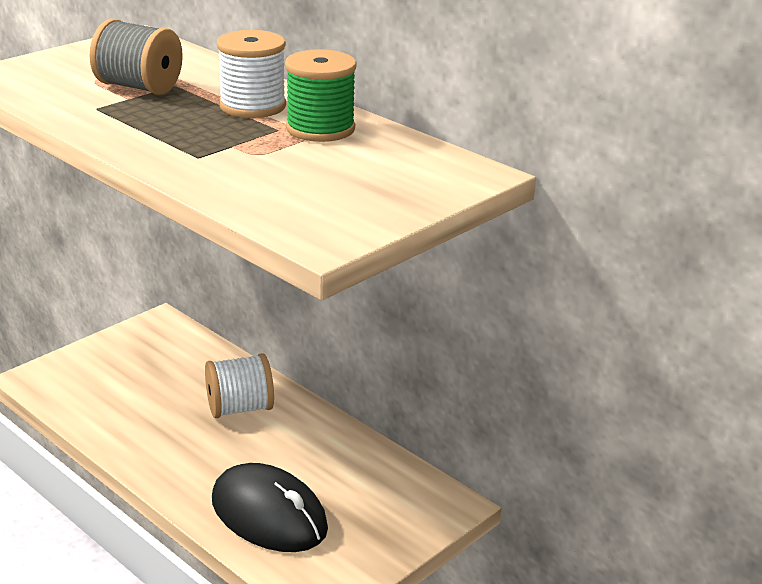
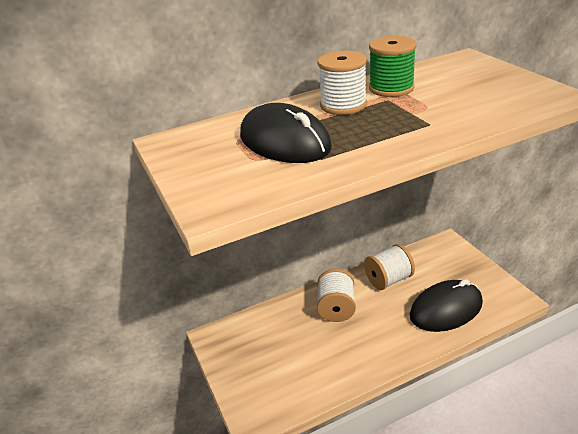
camera: 65 degrees left, 5 degrees up
(138, 87) = (284, 142): grey spool -> black mouse
(321, 449) = (388, 280): none -> white spool

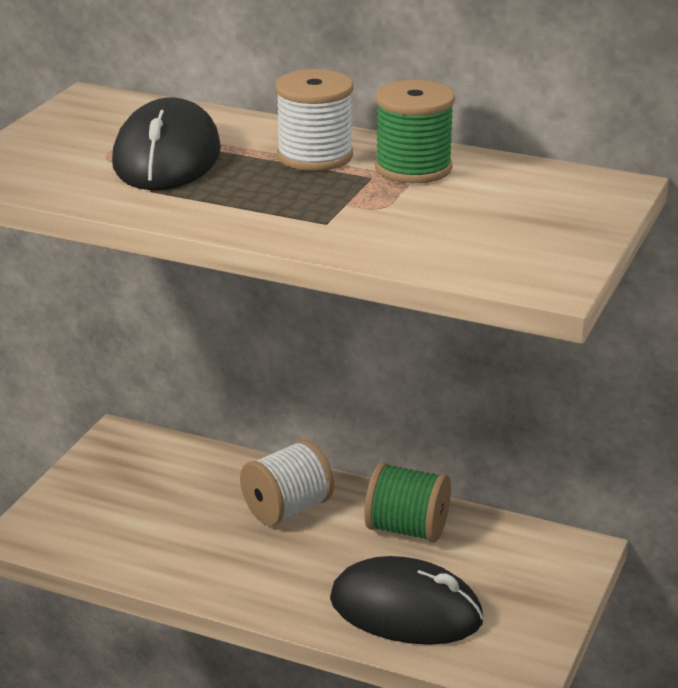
camera: 45 degrees right, 5 degrees down
(388, 280) = (407, 529): white spool -> green spool

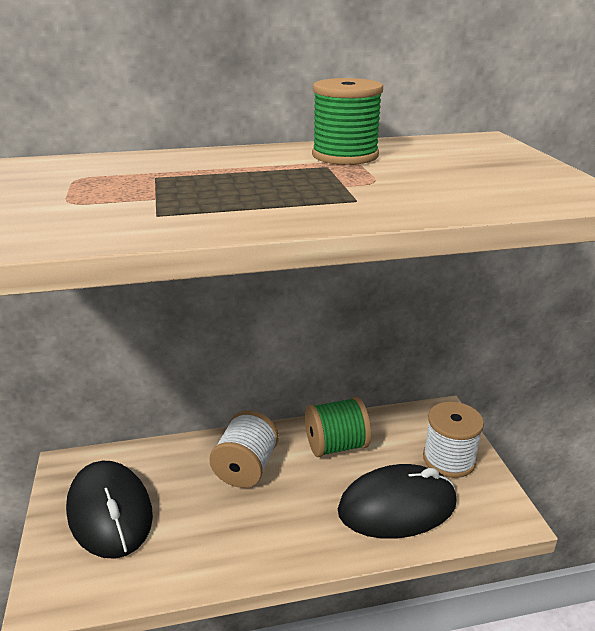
camera: 35 degrees left, 0 degrees up
(167, 157) = (132, 189): black mouse -> black mouse (110, 512)
(314, 156) = (259, 163): white spool -> white spool (449, 459)

